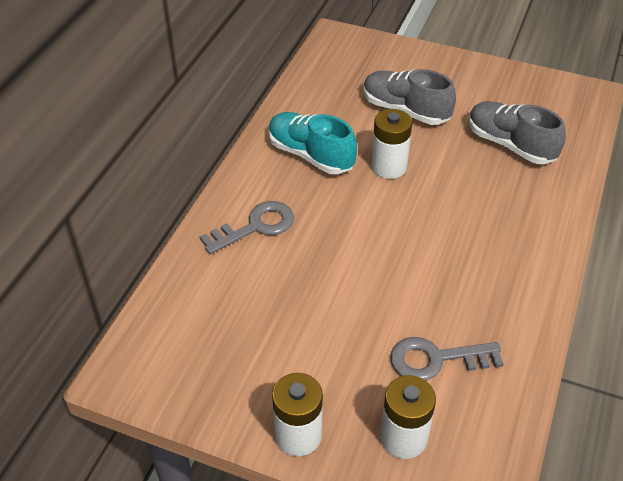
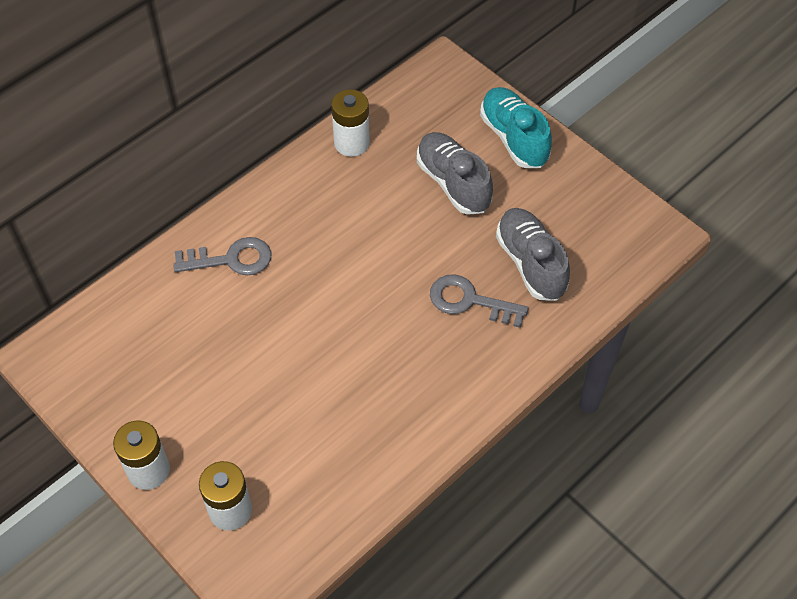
camera: 25 degrees right, 10 degrees up
(310, 155) = (327, 201): turquoise shoe -> turquoise shoe (514, 138)
(389, 167) = (393, 242): white battery -> white battery (351, 143)
(437, 359) = (305, 454): grey key -> grey key (470, 301)

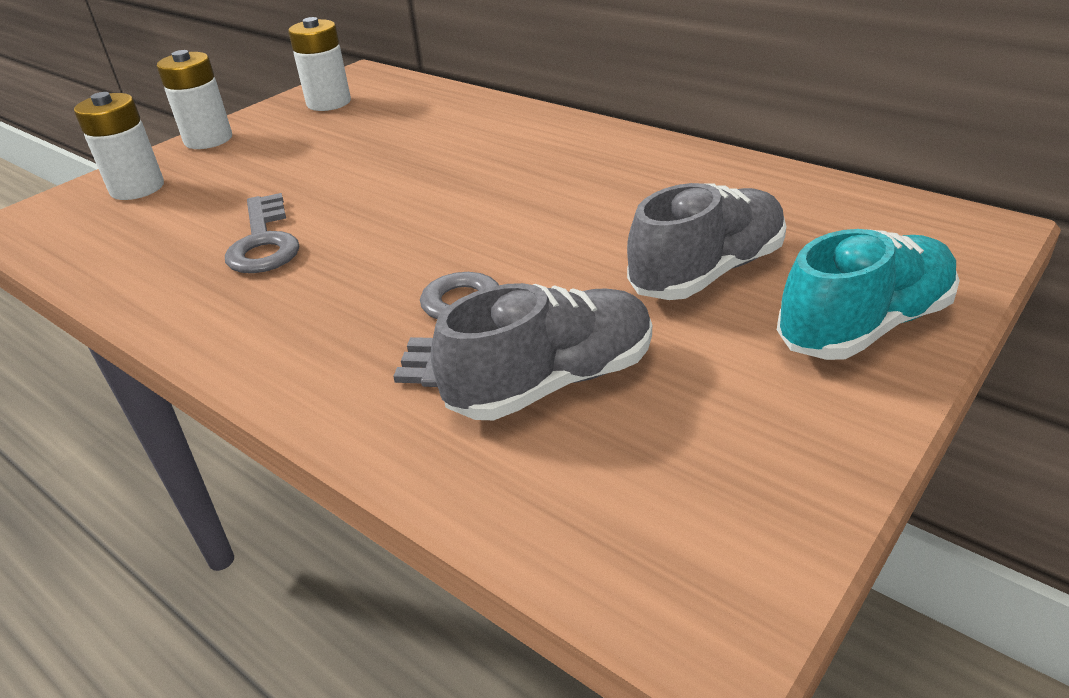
camera: 85 degrees right, 20 degrees down
(230, 259) = (497, 133): grey key -> grey key (263, 242)
(351, 143) = (736, 177): white battery -> white battery (329, 103)

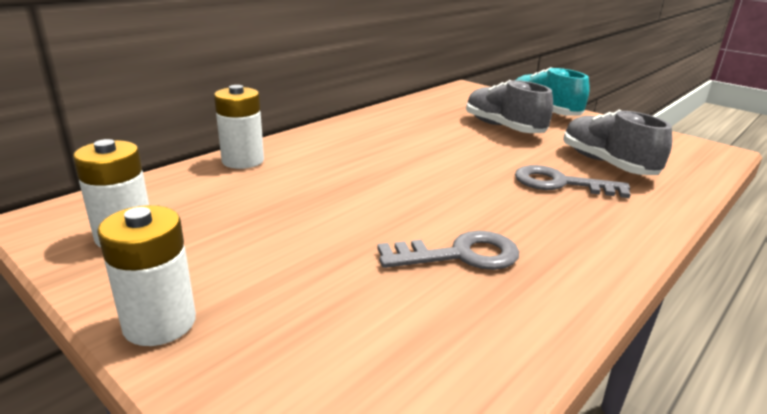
camera: 90 degrees left, 10 degrees down
(137, 188) = (294, 370): white battery -> white battery (243, 161)

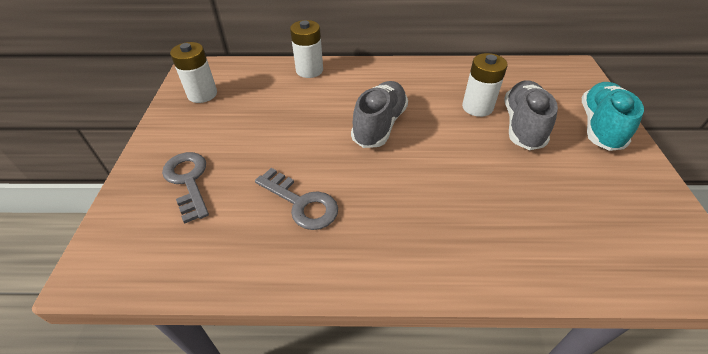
camera: 50 degrees right, 20 degrees up
(160, 323) = (153, 149): white battery -> white battery (477, 107)
(561, 183) = (463, 200): grey key -> grey key (188, 181)
(606, 164) = (542, 209): grey shoe -> grey shoe (379, 125)

